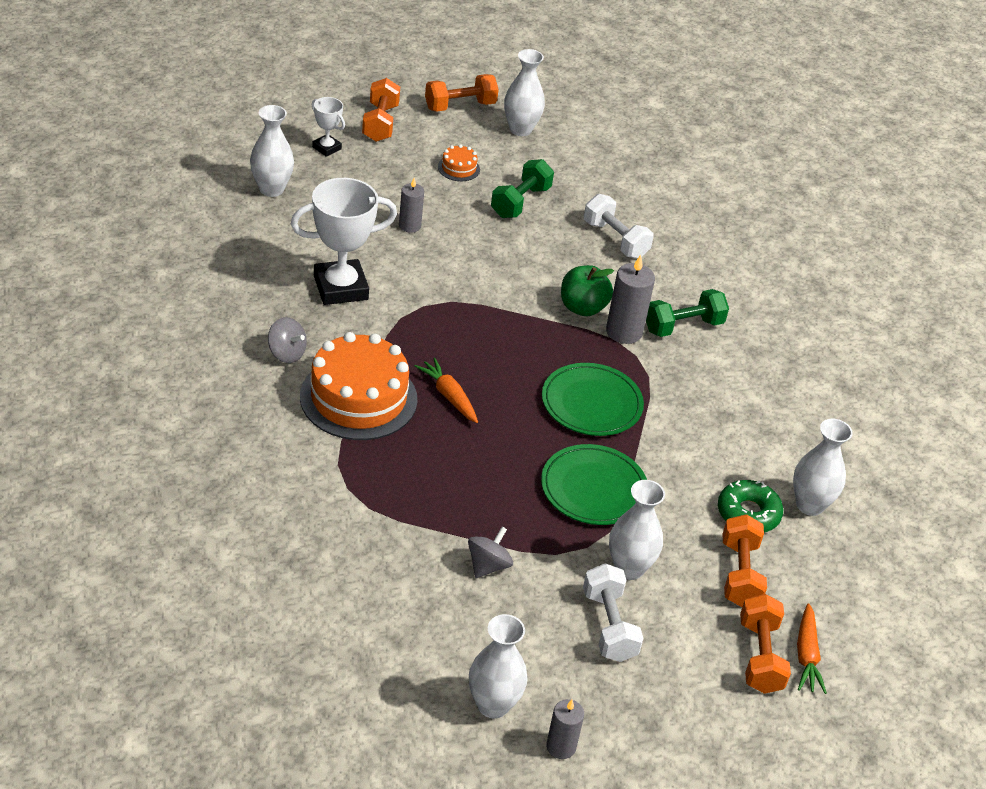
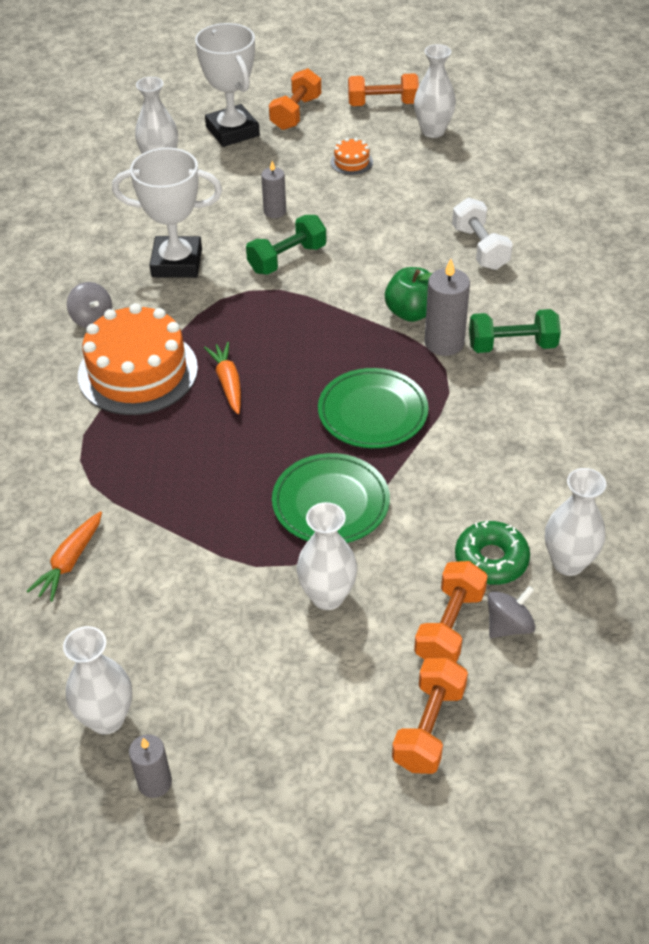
camera: 25 degrees right, 5 degrees up
(326, 148) = (232, 131): white trophy -> white trophy, size x2.00
(488, 565) = (178, 565): grey spinning top -> grey spinning top (508, 625)
(520, 202) = (398, 200): green dumbbell -> green dumbbell (287, 259)
(609, 626) = (274, 656): white dumbbell -> none
(806, 655) = (485, 737): orange carrot -> orange carrot (70, 561)

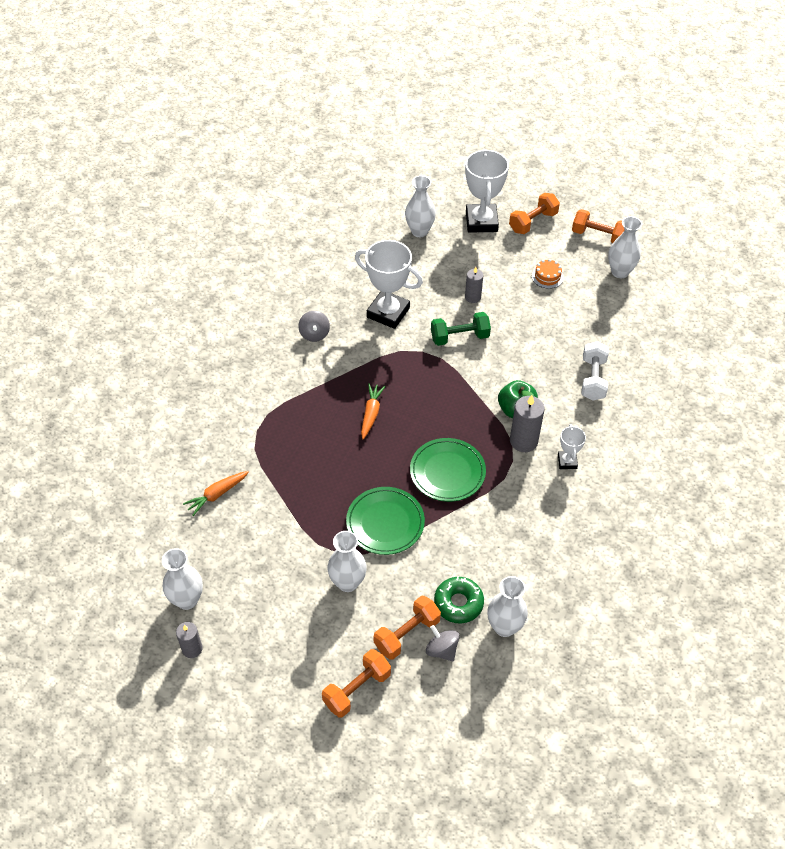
camera: 25 degrees right, 5 degrees up
(138, 371) = (321, 383): orange cake -> none
(508, 625) = (442, 650): grey spinning top -> grey spinning top turned 120 degrees counterclockwise
(512, 345) = (567, 461): green dumbbell -> white trophy

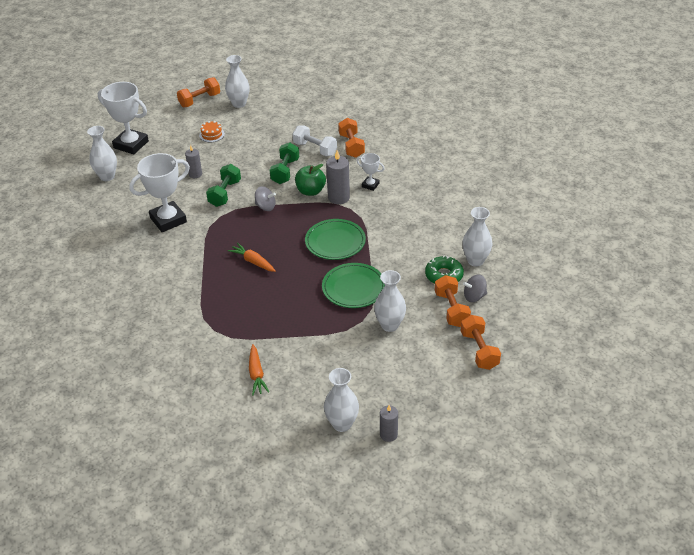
camera: 60 degrees left, 10 degrees down
(314, 334) = (150, 266): grey spinning top -> grey spinning top (265, 207)
(533, 222) = (157, 122): orange dumbbell -> orange dumbbell (351, 146)
(533, 371) = (285, 171): none -> green dumbbell

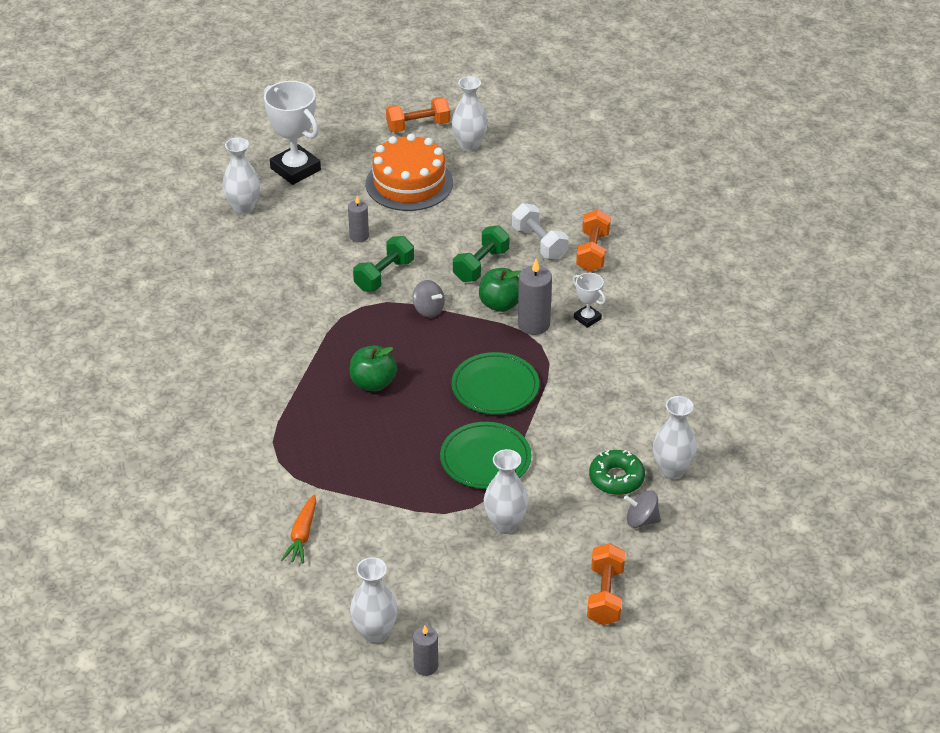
camera: 20 degrees right, 0 degrees up
(168, 220) = (292, 292): white trophy -> none
(212, 135) = (409, 183): orange cake -> orange cake, size x2.35
(253, 262) = (373, 383): orange carrot -> green apple
(451, 309) = (600, 528): orange dumbbell -> none

